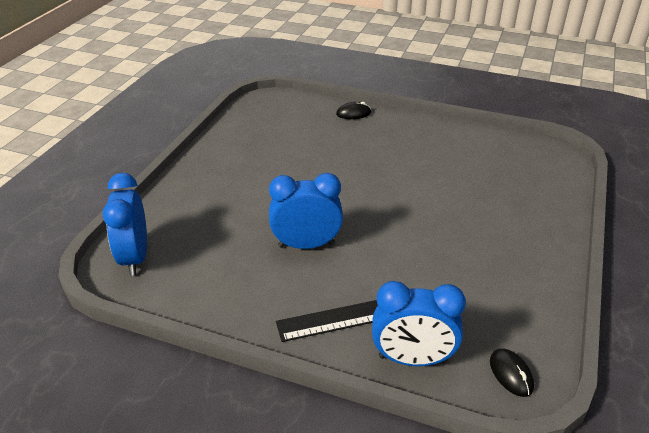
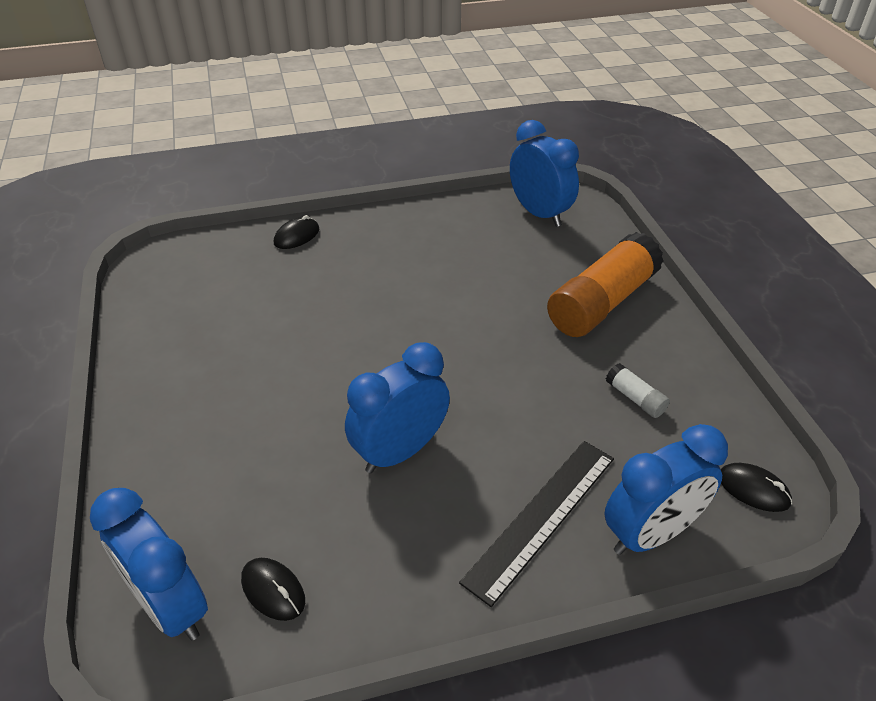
camera: 35 degrees left, 5 degrees up
(184, 275) = (273, 590): none -> black mouse
(481, 285) = (635, 398): none -> white glue stick
(516, 223) = (602, 302): none -> orange glue stick
(525, 155) = (539, 213): none -> blue clock

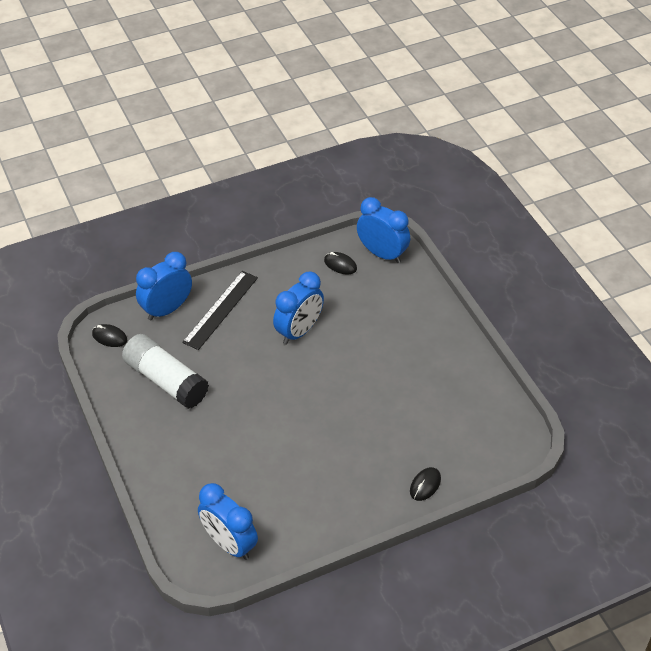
camera: 170 degrees right, 5 degrees up
(602, 302) = (181, 452): orange glue stick -> none
(635, 398) = (166, 380): white glue stick -> white glue stick, size x2.37

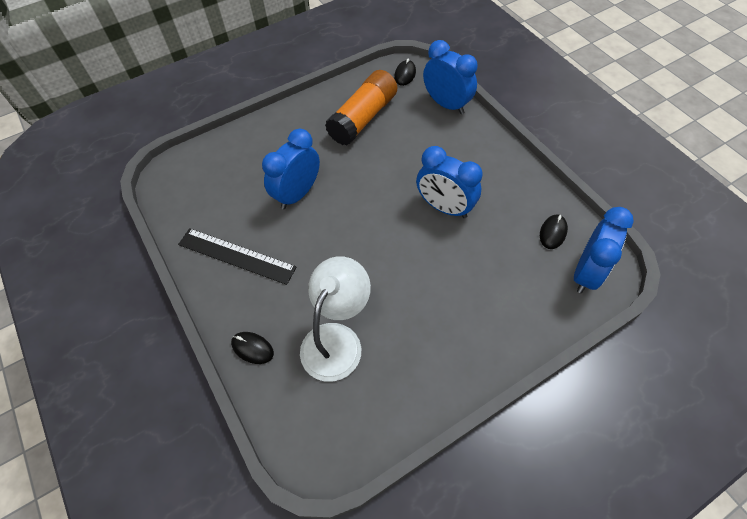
camera: 85 degrees right, 10 degrees up
(166, 380) = (363, 118): white glue stick -> orange glue stick
(221, 309) = (457, 142): black ruler -> black ruler (236, 256)
(229, 543) = (190, 189): blue clock -> blue clock (297, 194)
(423, 423) = (337, 339): none -> white lamp

